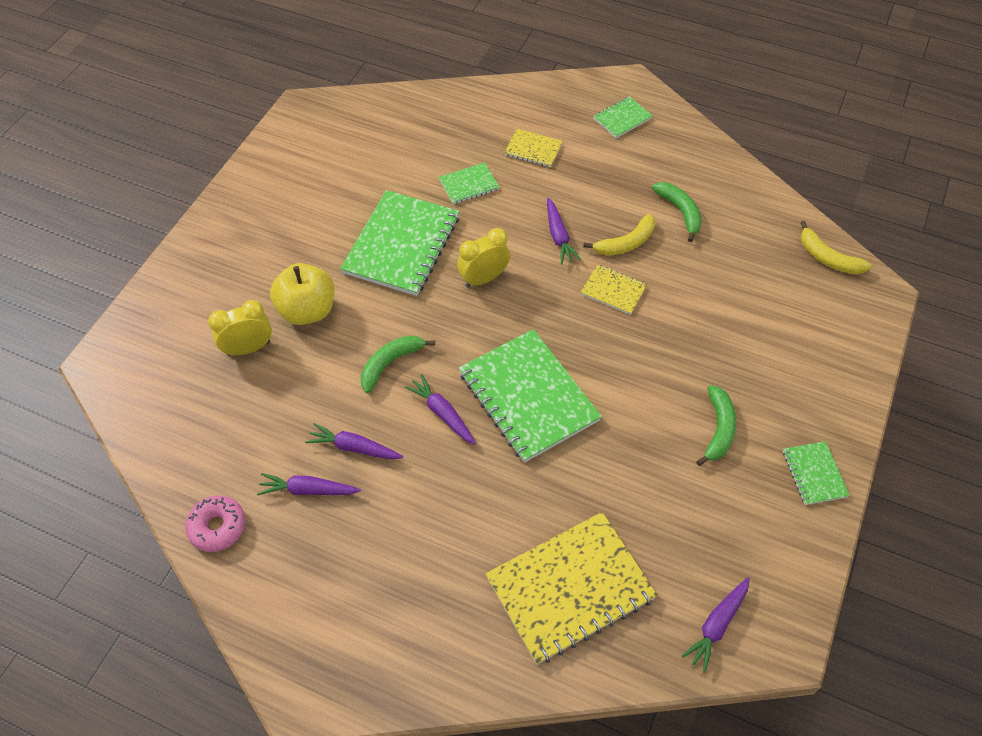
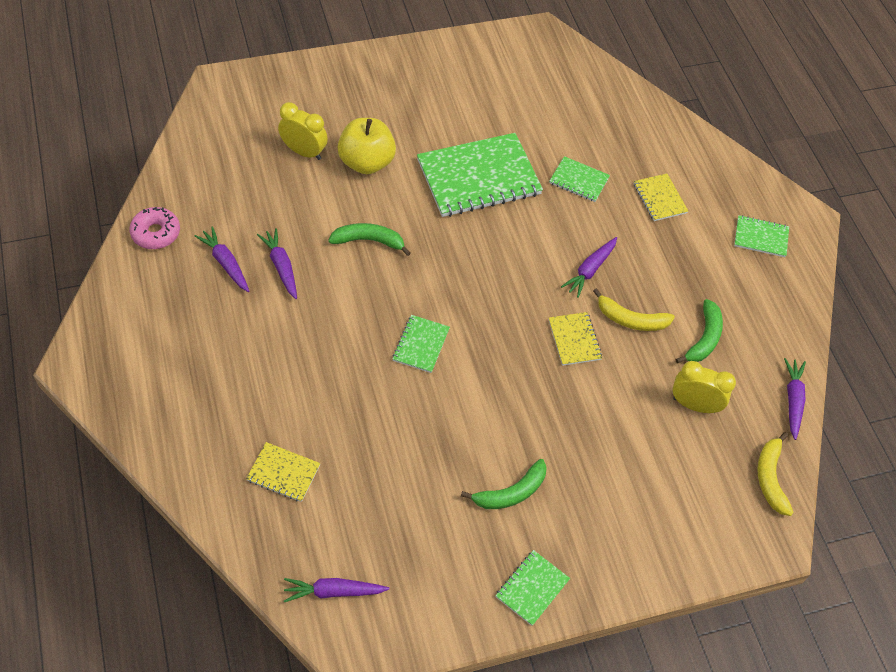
camera: 45 degrees right, 0 degrees up
(442, 413) = (356, 300): purple carrot -> purple carrot (793, 400)
(483, 278) = (499, 248): yellow clock -> yellow clock (694, 405)
(528, 396) = (421, 345): green notebook -> green notebook, size x0.48
(570, 588) = (283, 473): yellow notebook -> yellow notebook, size x0.48

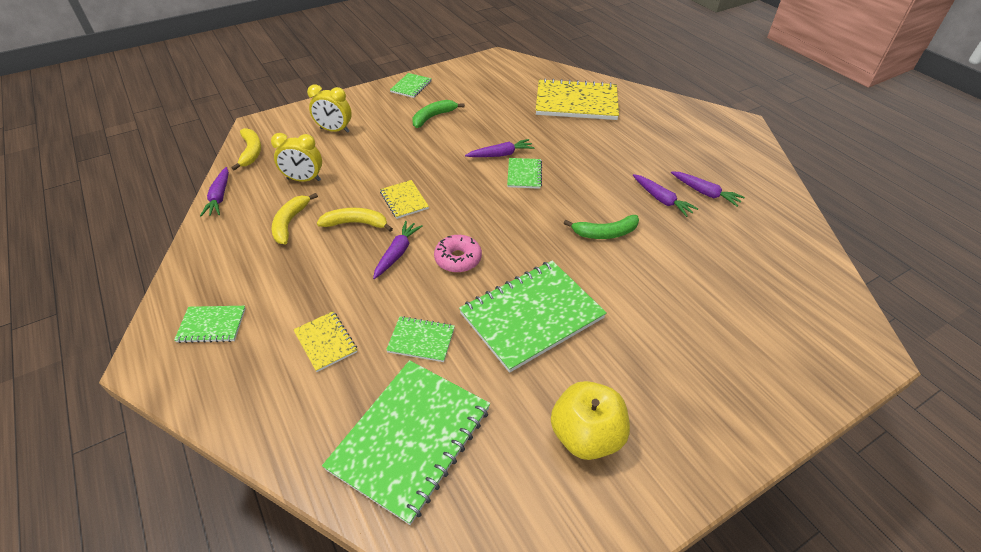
camera: 170 degrees right, 10 degrees down
(156, 233) = (776, 201): pink donut -> pink donut (458, 259)
(283, 473) = (576, 102): yellow notebook -> yellow notebook, size x2.09
(304, 152) = (720, 298): yellow clock -> yellow clock (334, 130)
(334, 592) = (519, 70): purple carrot -> purple carrot (500, 154)
(366, 162) = (653, 302): yellow apple -> yellow apple (586, 435)
(597, 116) = (410, 438): none -> green notebook
(704, 338) = (290, 223): green banana -> yellow banana

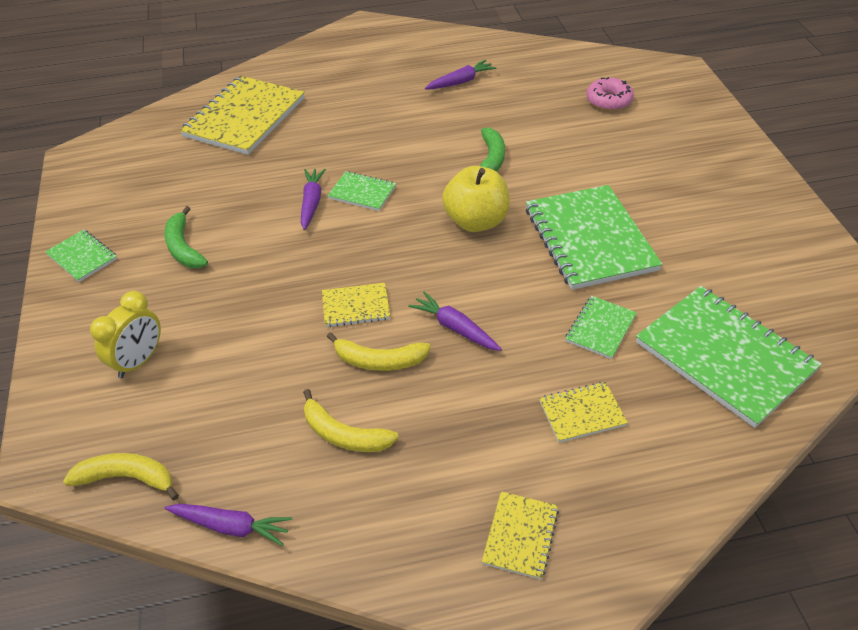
camera: 70 degrees left, 0 degrees up
(212, 325) = (520, 536): green notebook -> yellow notebook
(304, 179) = (248, 410): yellow clock -> none
(356, 223) = (379, 361): yellow banana -> yellow banana turned 105 degrees counterclockwise
(458, 259) = (486, 277): pink donut -> pink donut (609, 101)
(586, 435) = (735, 239): yellow apple -> yellow apple (476, 221)
(661, 199) = (457, 110): purple carrot -> none

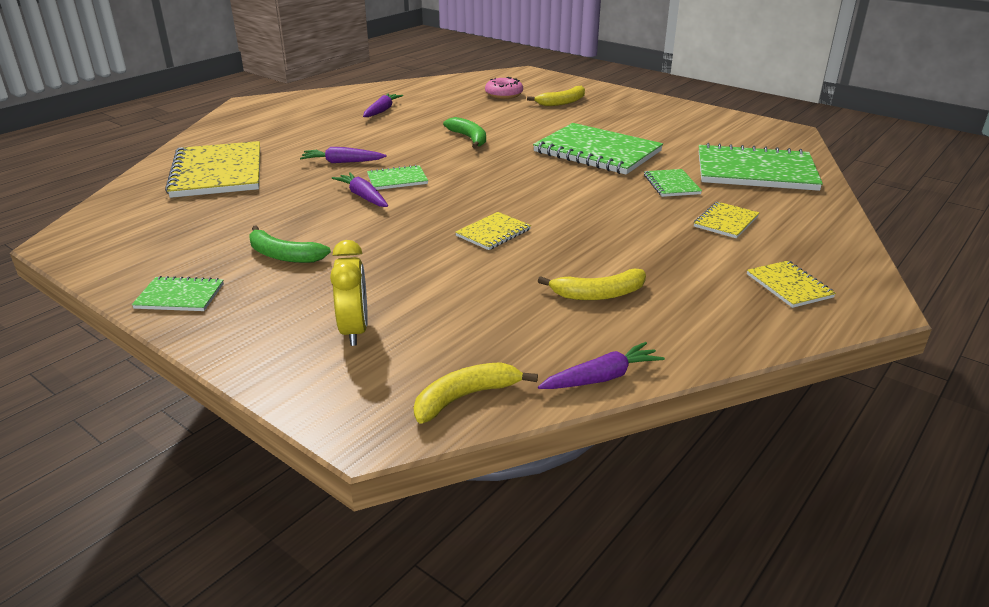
camera: 40 degrees left, 15 degrees down
(379, 361) = (559, 251): yellow banana -> yellow banana (562, 102)
(455, 328) = (583, 217): purple carrot -> purple carrot (342, 162)
(476, 221) = (509, 167): yellow apple -> none

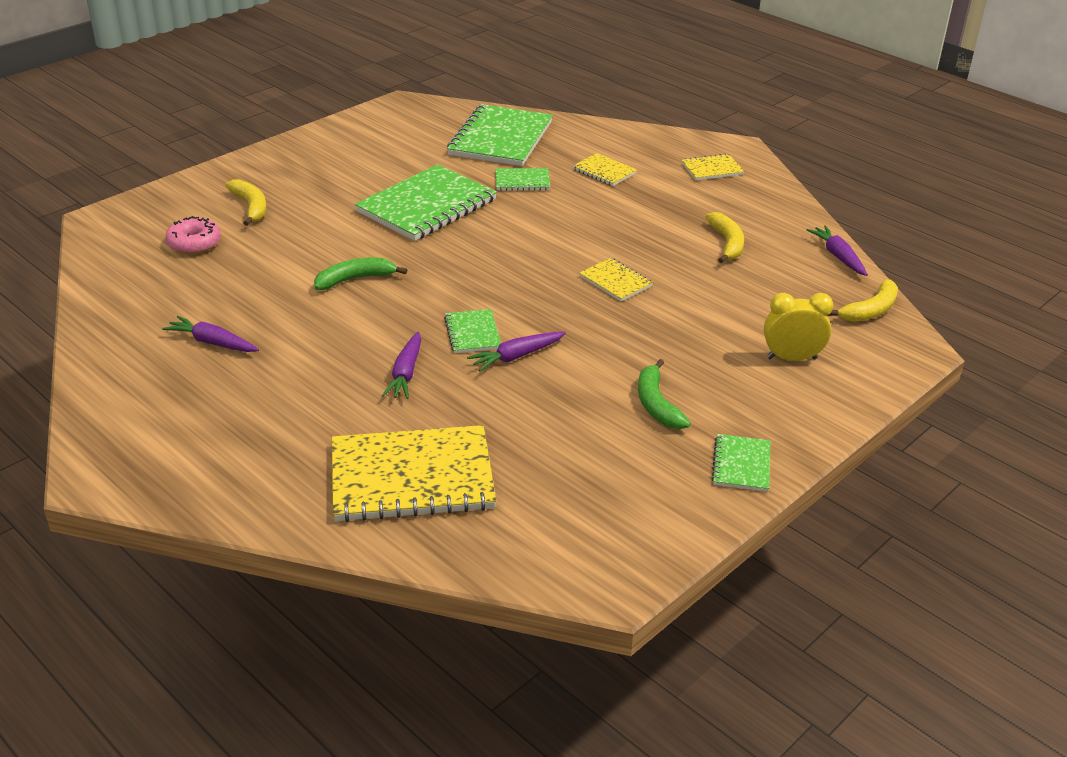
camera: 85 degrees left, 5 degrees up
(283, 255) = (656, 404): green banana -> green banana turned 135 degrees clockwise
(465, 397) = (870, 310): yellow banana -> yellow banana turned 105 degrees counterclockwise

